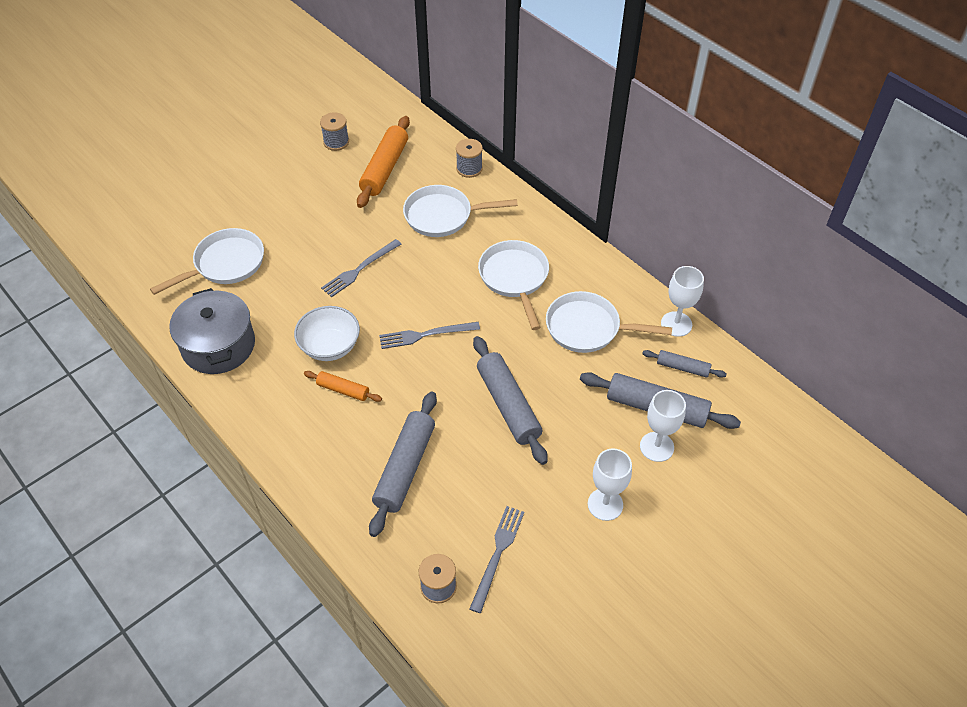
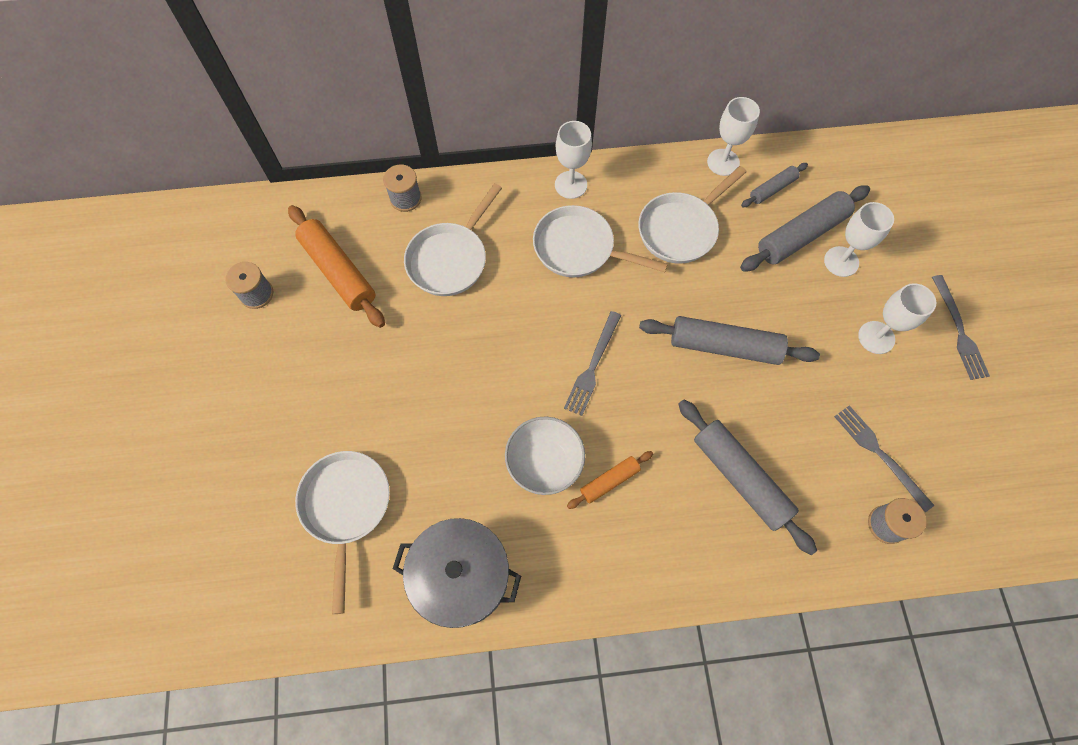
camera: 55 degrees left, 15 degrees up
(360, 269) = (461, 376): grey fork -> grey fork (959, 330)
(564, 246) = (571, 185): none -> white goblet

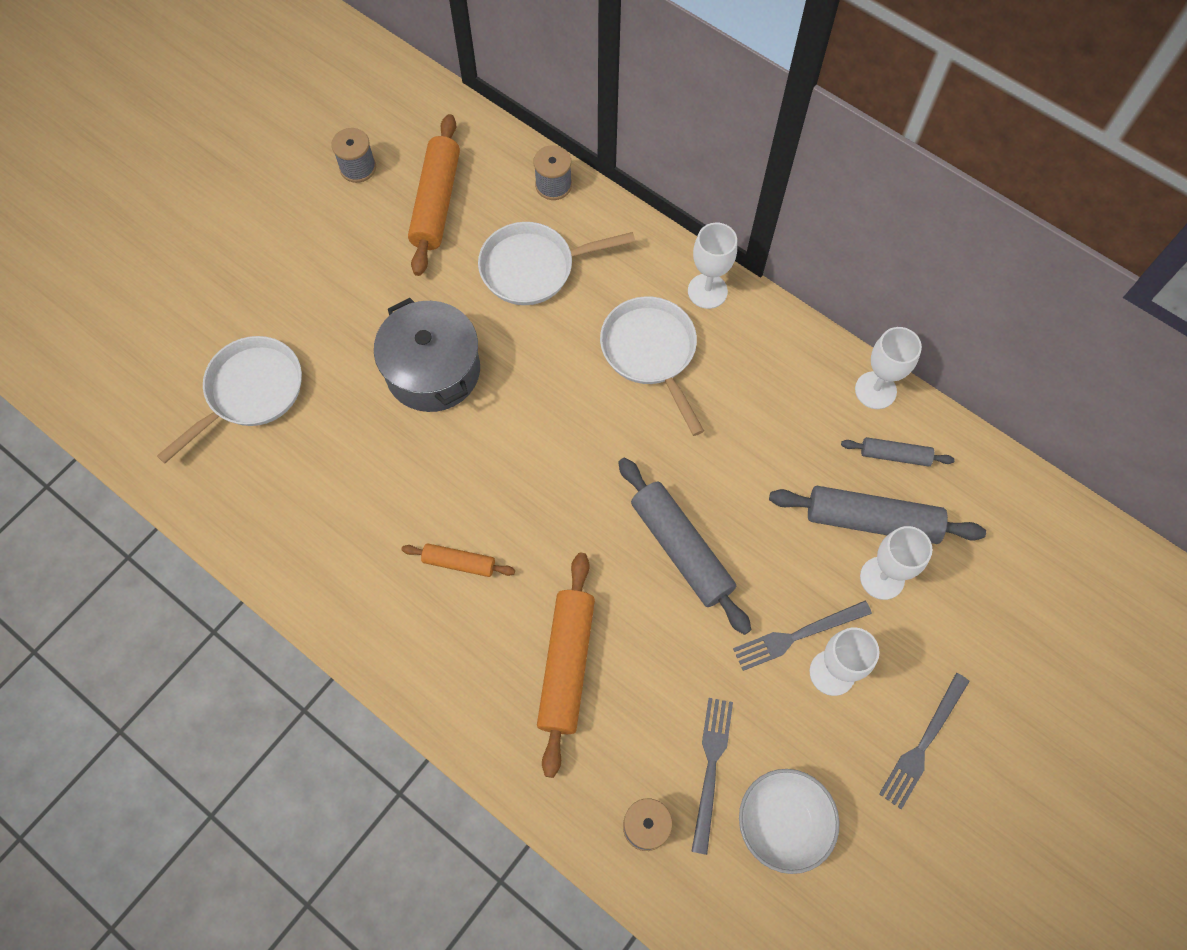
camera: 45 degrees right, 0 degrees up
(461, 576) = (273, 522): grey pot -> grey pot (433, 370)
(544, 462) = (426, 499): white bowl -> white bowl (782, 823)
(593, 366) = (550, 460): grey fork -> grey fork (797, 635)
(680, 229) = (762, 415): white pan -> none
(740, 478) = (566, 665): grey rolling pin -> orange rolling pin

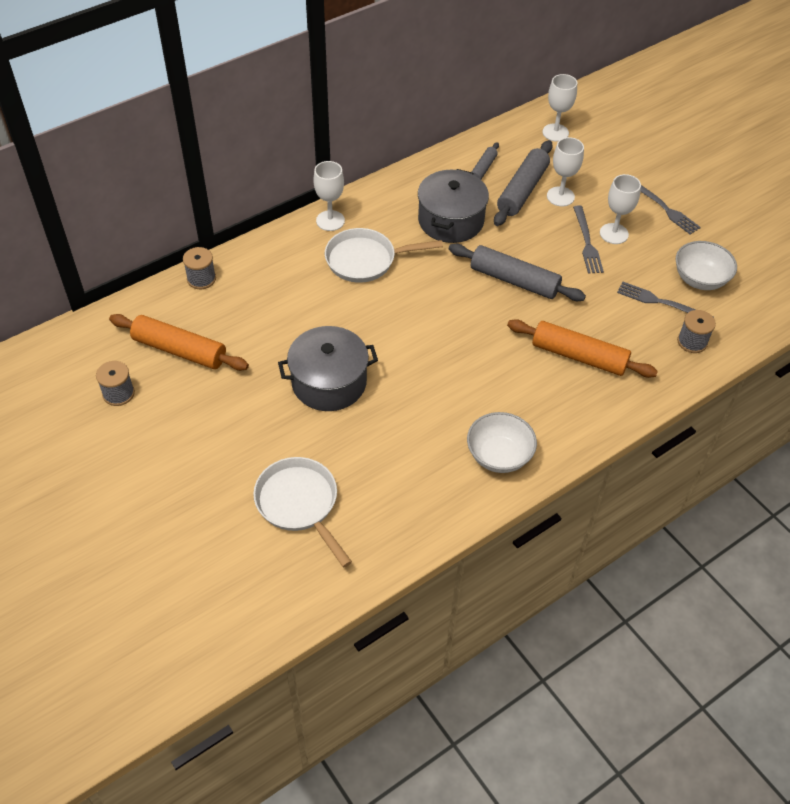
camera: 75 degrees left, 15 degrees down
(370, 595) = (499, 456): none -> white bowl
(459, 563) = (489, 398): orange rolling pin -> none
(533, 268) = (268, 306): white pan -> none
(681, 549) = (514, 280): grey rolling pin -> grey rolling pin turned 45 degrees clockwise
(768, 438) = (451, 220): none -> grey pot
(875, 390) = (436, 164): white goblet -> white goblet (555, 132)

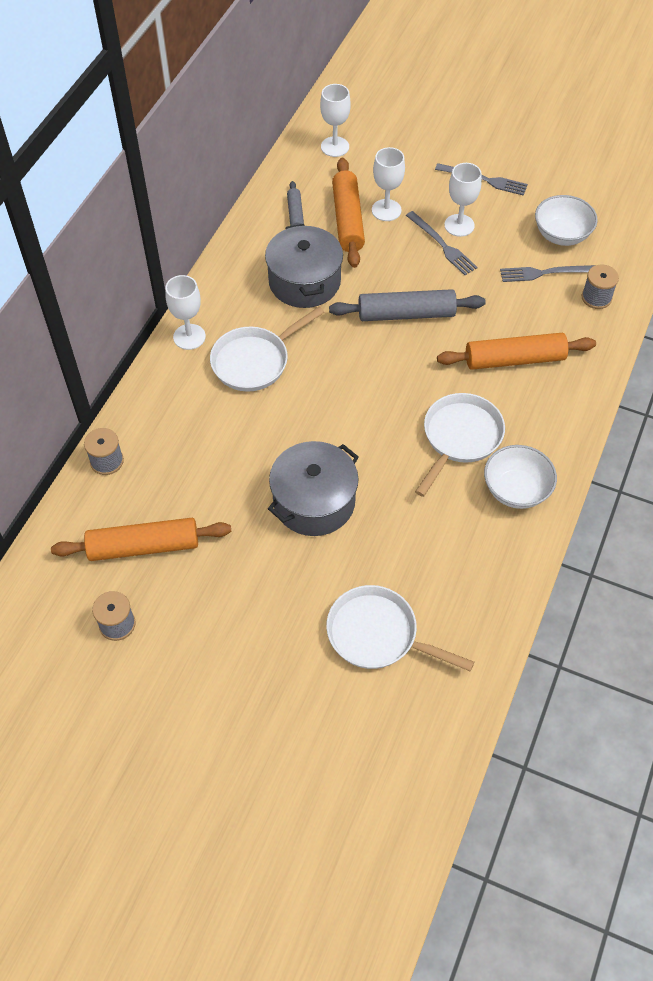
camera: 30 degrees left, 5 degrees up
(483, 393) = (460, 438): none -> white pan
(522, 190) = (347, 220): grey rolling pin -> orange rolling pin

